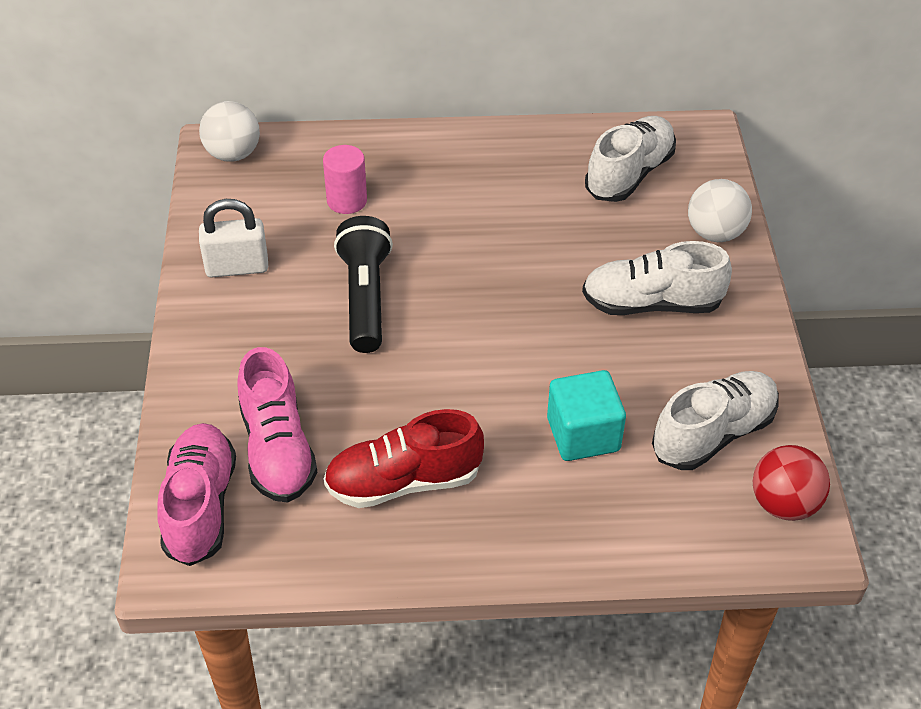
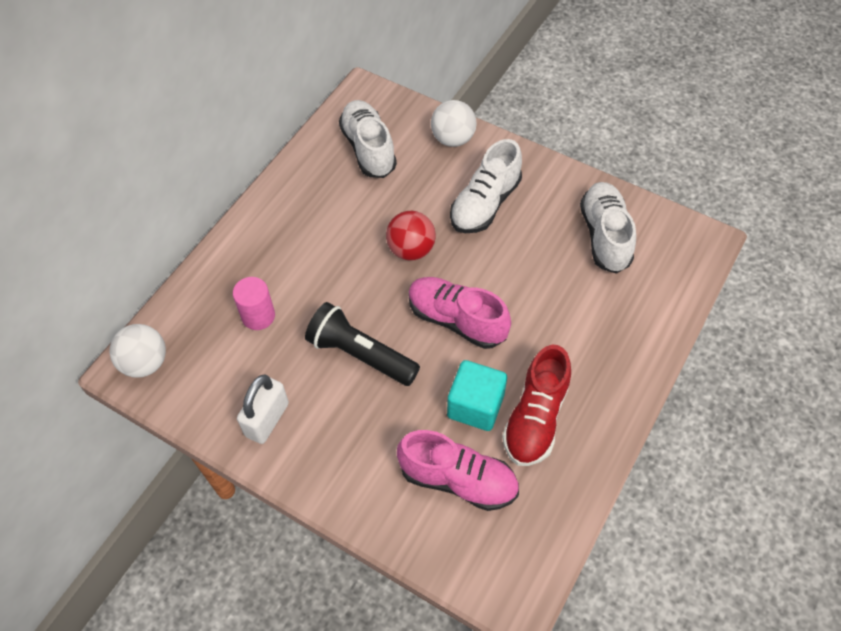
camera: 55 degrees left, 10 degrees up
(200, 506) = (476, 555): pink shoe -> pink shoe (456, 320)
(583, 434) = (562, 299): turquoise cube -> turquoise cube (475, 406)
(784, 504) = (674, 235): red ball -> red ball (411, 250)

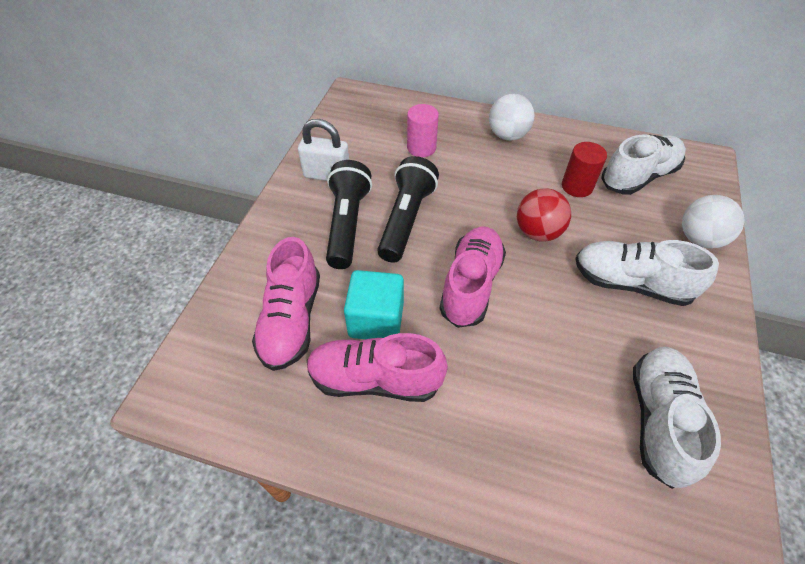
camera: 75 degrees right, 5 degrees down
(145, 363) = (359, 101): white ball -> white ball (507, 135)
(350, 410) = (347, 224): none -> black flashlight
(364, 199) = (577, 186): none -> red cylinder
(535, 418) = (375, 379): red shoe -> pink shoe
(605, 236) = (659, 420): white shoe -> white shoe turned 60 degrees counterclockwise

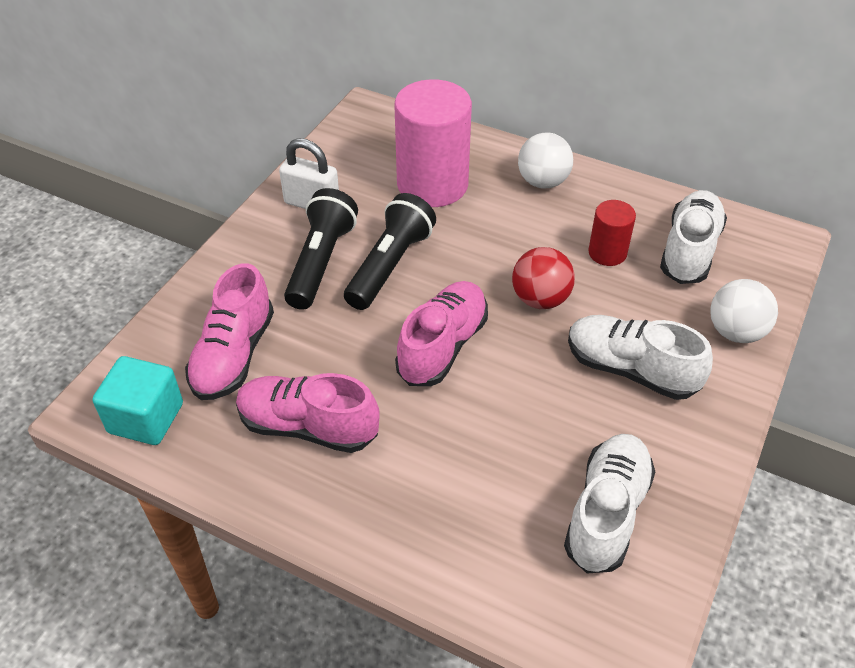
camera: 10 degrees right, 5 degrees down
(376, 320) = (325, 368): turquoise cube -> turquoise cube (146, 418)
(421, 148) = (432, 185): pink cylinder -> pink cylinder, size x1.99
(638, 177) = (689, 250): white shoe -> white shoe turned 45 degrees counterclockwise

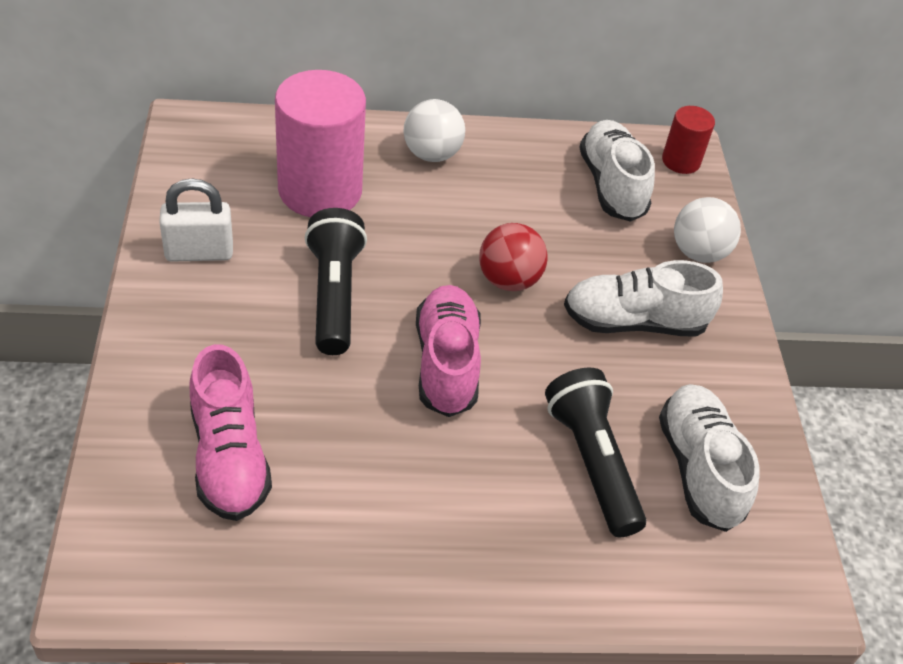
camera: 35 degrees left, 0 degrees up
(146, 418) = (176, 568): turquoise cube -> none
(308, 427) = (366, 502): pink shoe -> none
(321, 262) = (256, 316): black flashlight -> black flashlight (592, 462)
(607, 253) = (540, 211): red cylinder -> red cylinder (681, 161)

